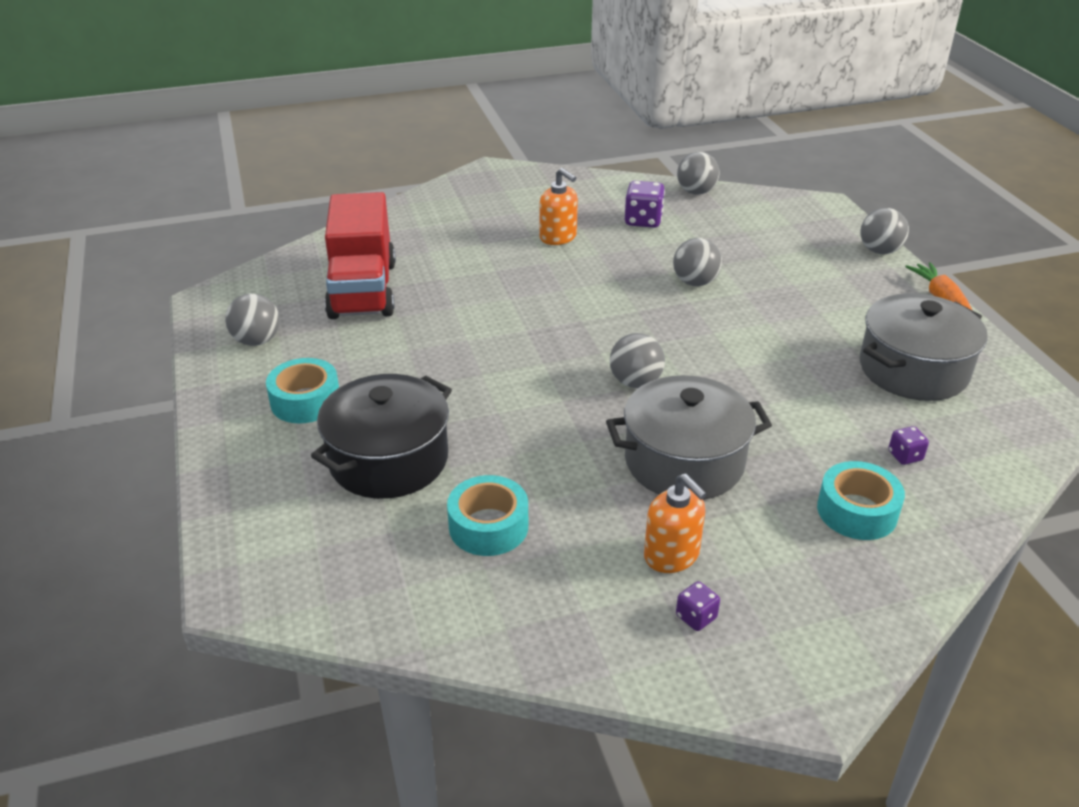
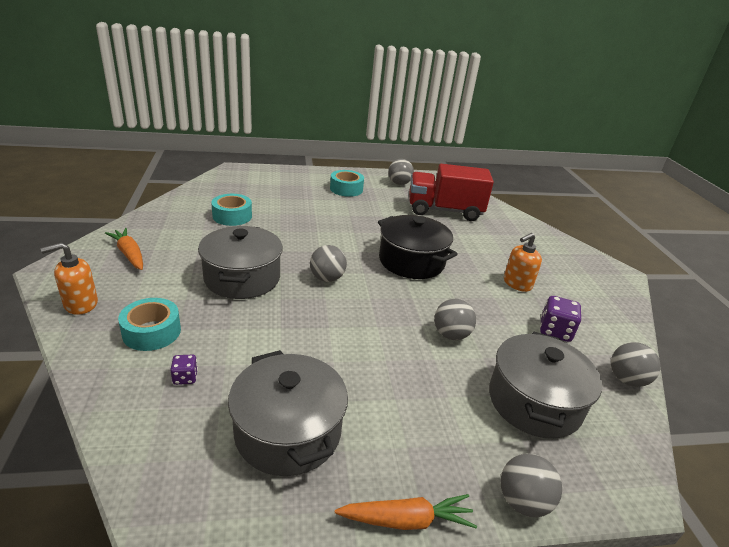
camera: 95 degrees right, 5 degrees down
(388, 460) = (293, 201): black pot -> black pot (411, 261)
(672, 555) = (174, 257): orange soap dispenser -> orange soap dispenser (80, 304)
(696, 617) = (129, 254): purple dice -> orange carrot
(764, 239) = (534, 402): none -> grey pot

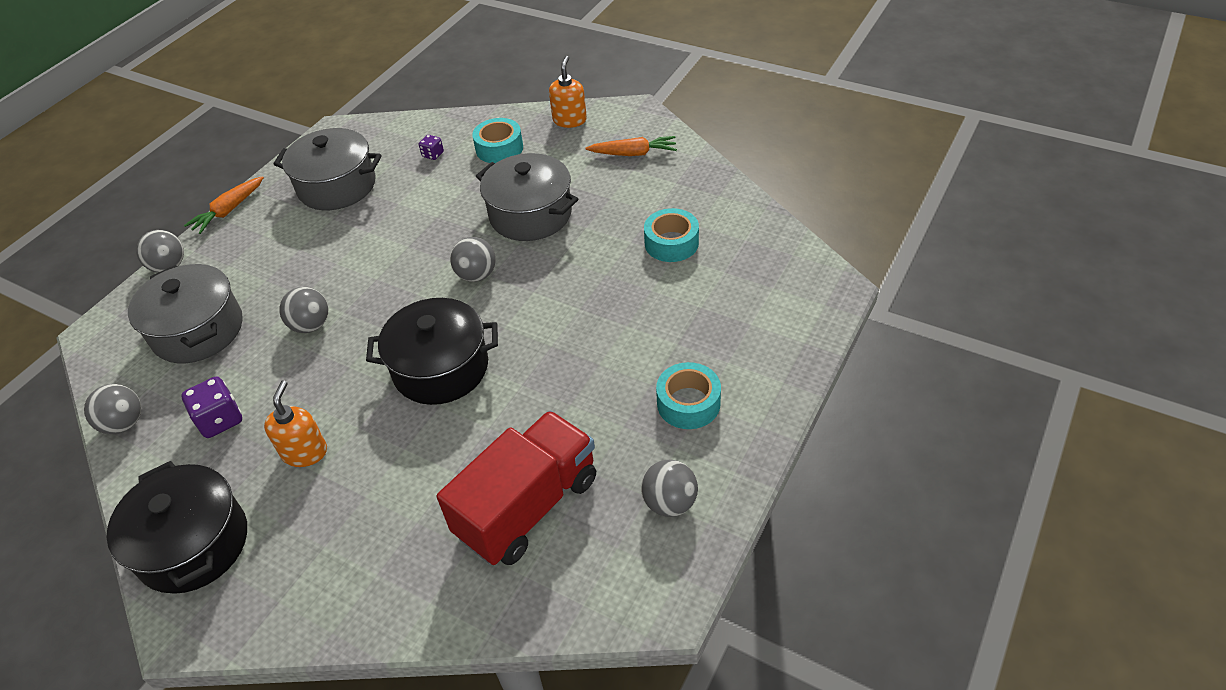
camera: 135 degrees right, 15 degrees up
(602, 293) = (193, 544): none -> black pot

